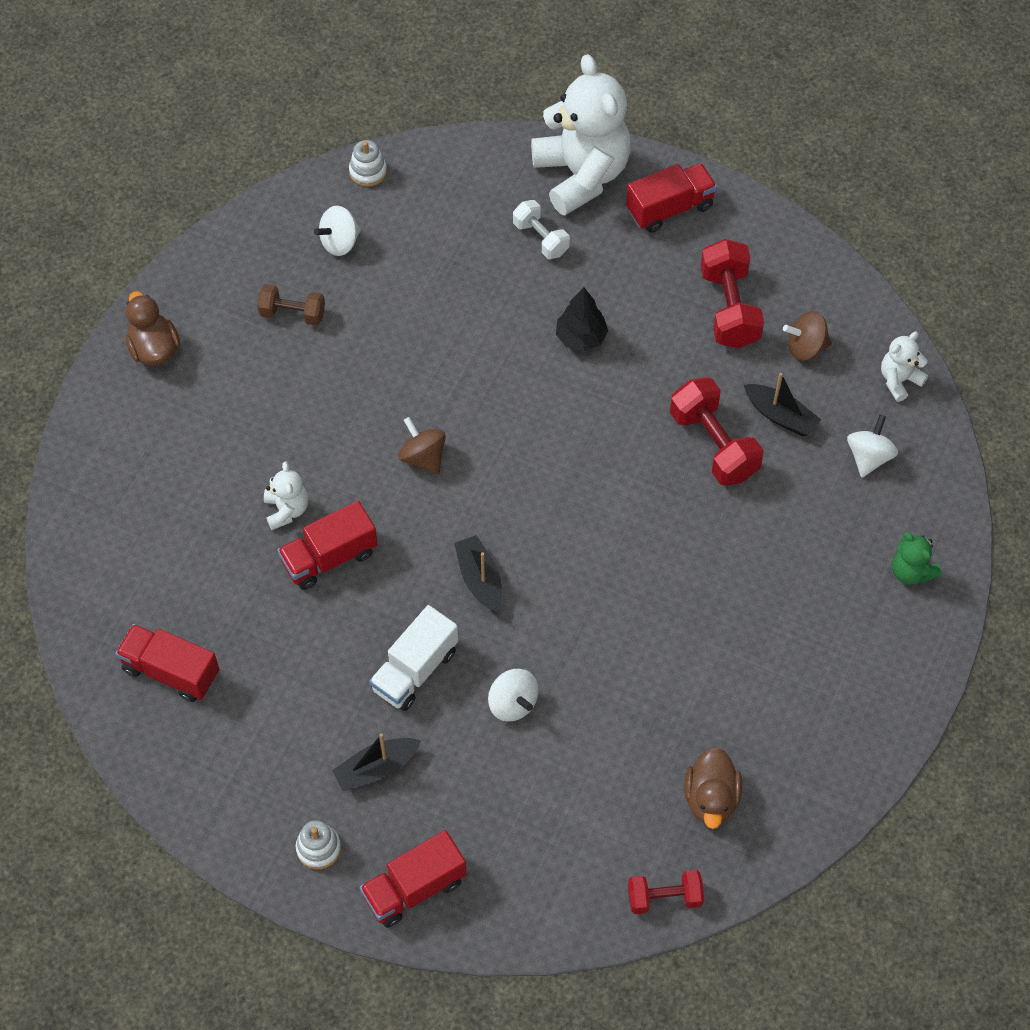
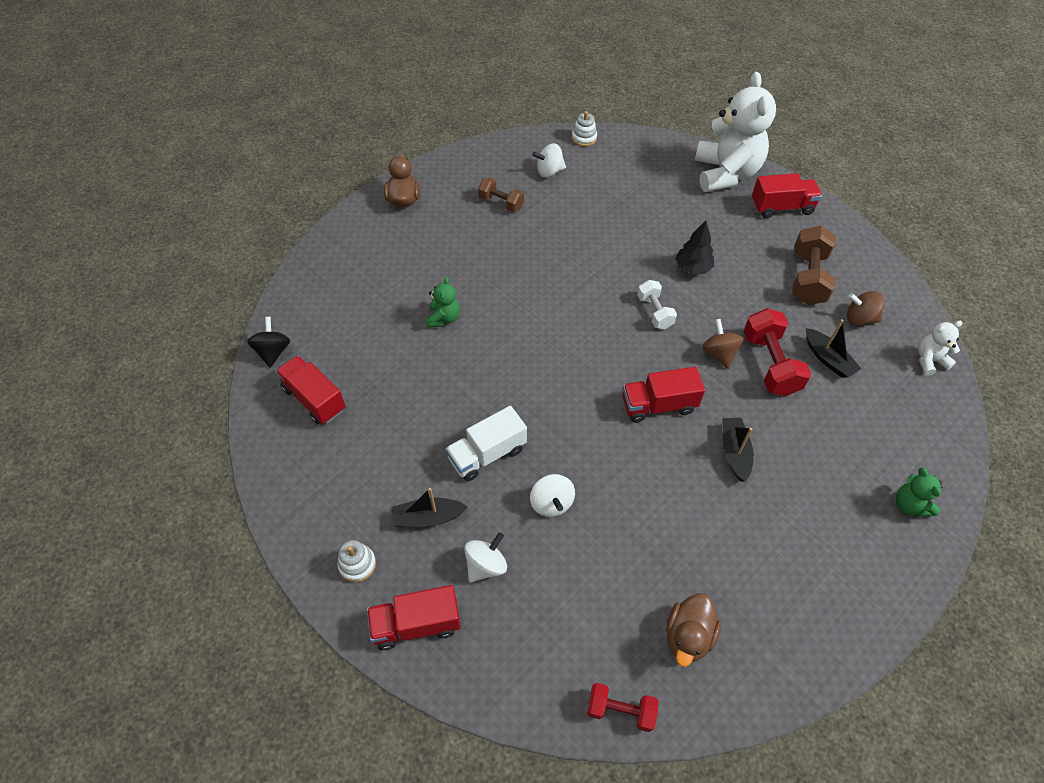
camera: 20 degrees right, 5 degrees down
(85, 627) = (273, 352): none -> black spinning top
(287, 510) = (443, 318): white teddy bear -> green teddy bear
(329, 557) = (459, 357): red truck -> red truck (658, 405)
(423, 457) = (552, 312): brown spinning top -> brown spinning top (719, 353)
(479, 579) = (561, 405): black boat -> black boat (734, 452)
(540, 238) = (685, 202): white dumbbell -> white dumbbell (655, 312)
(729, 308) = (807, 278): red dumbbell -> brown dumbbell
(869, 457) = (892, 408): white spinning top -> white spinning top (486, 565)

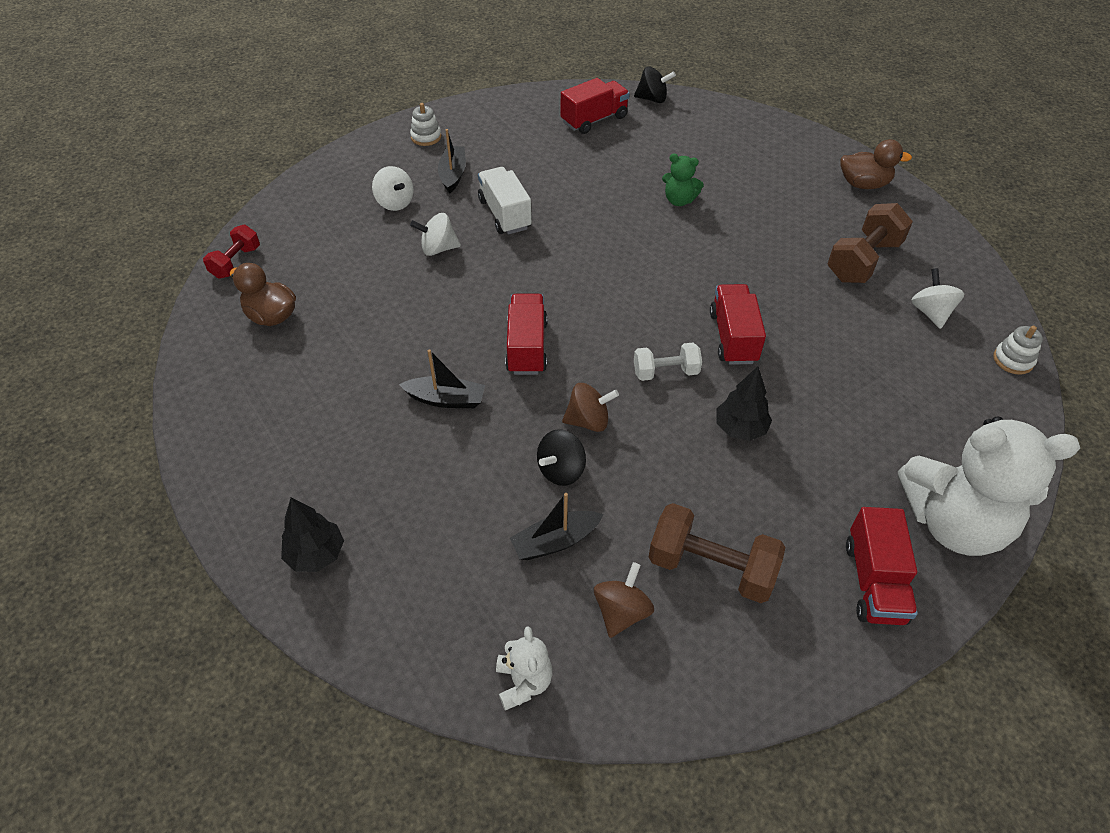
camera: 100 degrees right, 5 degrees down
(416, 624) = (362, 163): red truck -> red truck (733, 337)
(501, 203) = (863, 261): brown dumbbell -> brown dumbbell, size x1.63
(770, 364) = (561, 470): red dumbbell -> black spinning top
(910, 505) = (316, 554): green teddy bear -> black tree

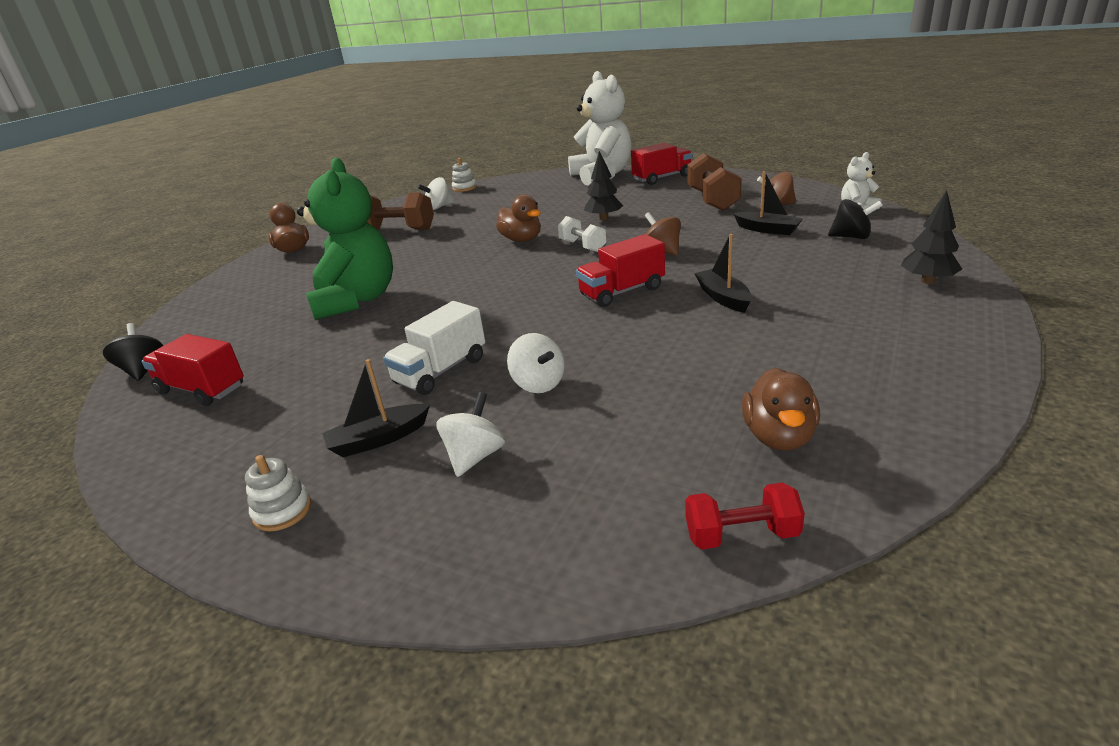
camera: 115 degrees left, 20 degrees down
(561, 470) = (716, 244): black spinning top -> black spinning top (851, 237)
(679, 200) = (356, 300): green teddy bear -> green teddy bear, size x2.24
(733, 337) = (522, 240): red truck -> brown duck

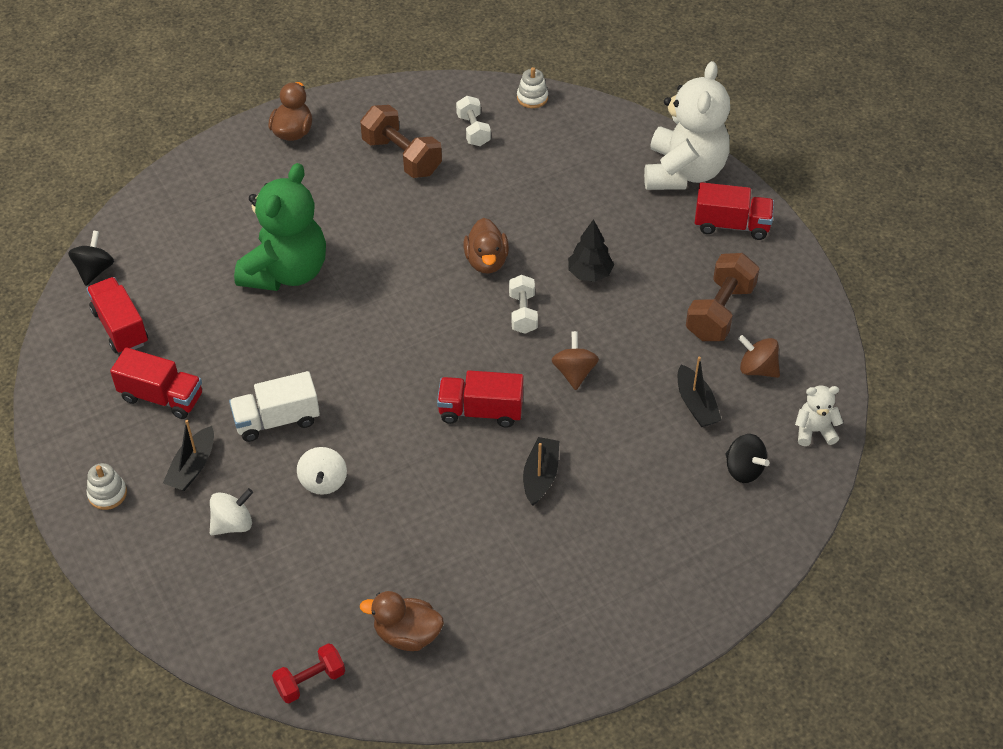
camera: 30 degrees right, 20 degrees up
(292, 410) = (162, 397): none -> red truck
(378, 439) = (192, 467): black boat -> black boat turned 75 degrees counterclockwise
(439, 207) = (473, 130): white spinning top -> white dumbbell
(741, 535) = (310, 681): red dumbbell -> red dumbbell turned 60 degrees counterclockwise
(779, 436) = (407, 634): brown duck -> brown duck turned 60 degrees clockwise
(927, 281) = (706, 570): black tree -> none

